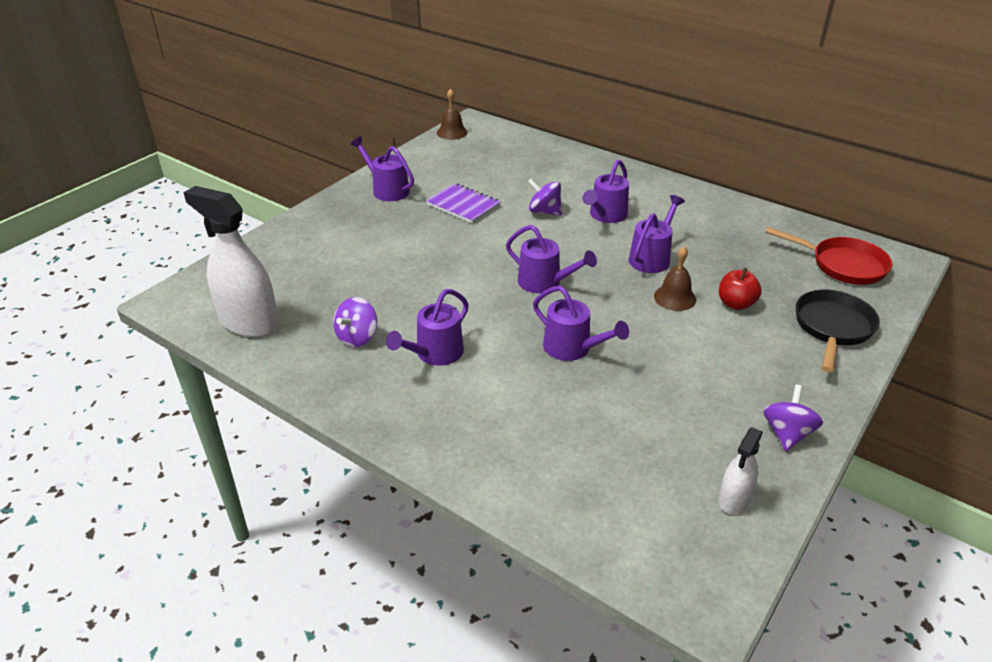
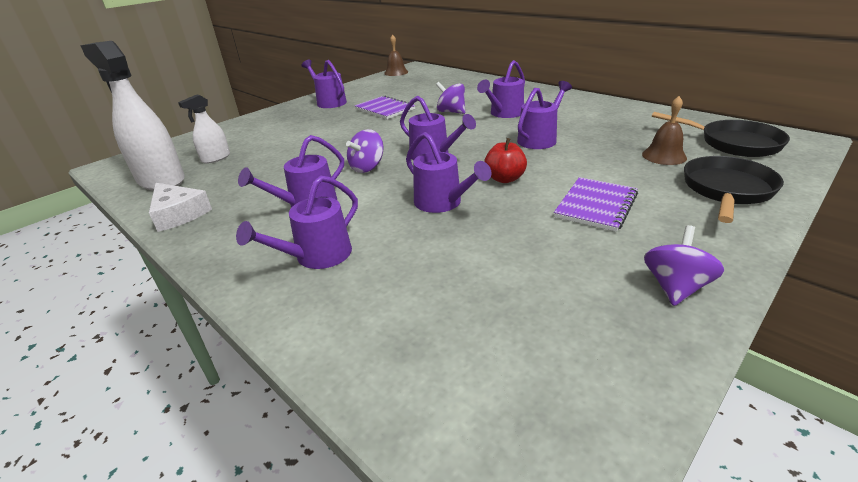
camera: 10 degrees right, 5 degrees down
(300, 369) = (178, 214): none -> white cheese
(357, 337) = (244, 192): purple spinning top -> purple spinning top (367, 167)
(473, 415) = (317, 256): none -> purple watering can
(675, 297) = (556, 166): brown bell -> brown bell (664, 156)
(717, 349) = (596, 205): none -> purple notebook
(734, 499) = (600, 360): white spray bottle -> white spray bottle (216, 158)
(736, 304) = (619, 171): red apple -> red apple (504, 179)
(843, 265) = (733, 143): red pan -> black pan

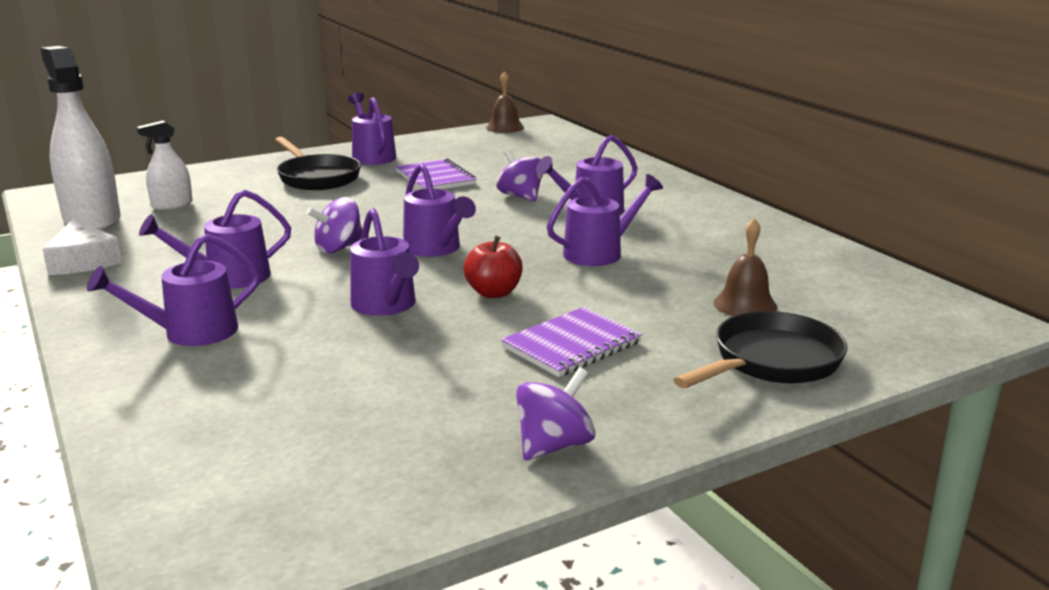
camera: 15 degrees right, 10 degrees down
(733, 143) = (872, 307): black pan -> black pan (317, 177)

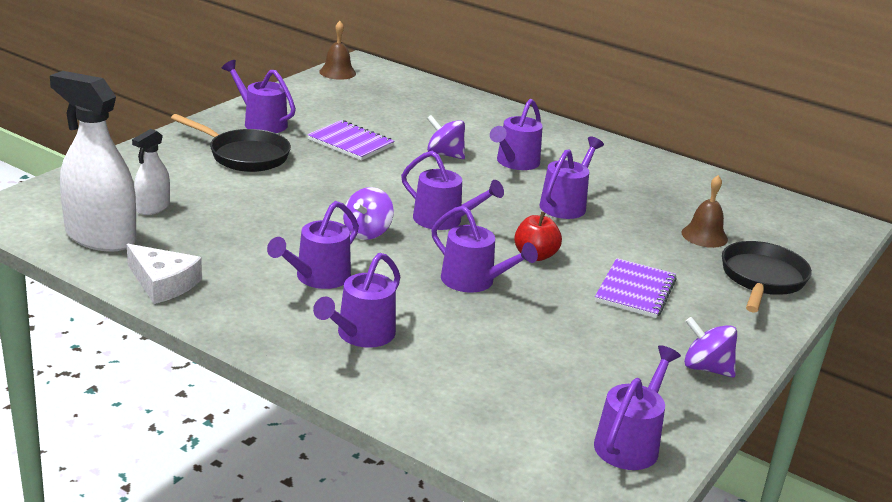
camera: 30 degrees left, 5 degrees up
(327, 508) = (630, 442): none -> purple watering can
(554, 445) = (706, 368): purple spinning top -> purple spinning top turned 75 degrees counterclockwise

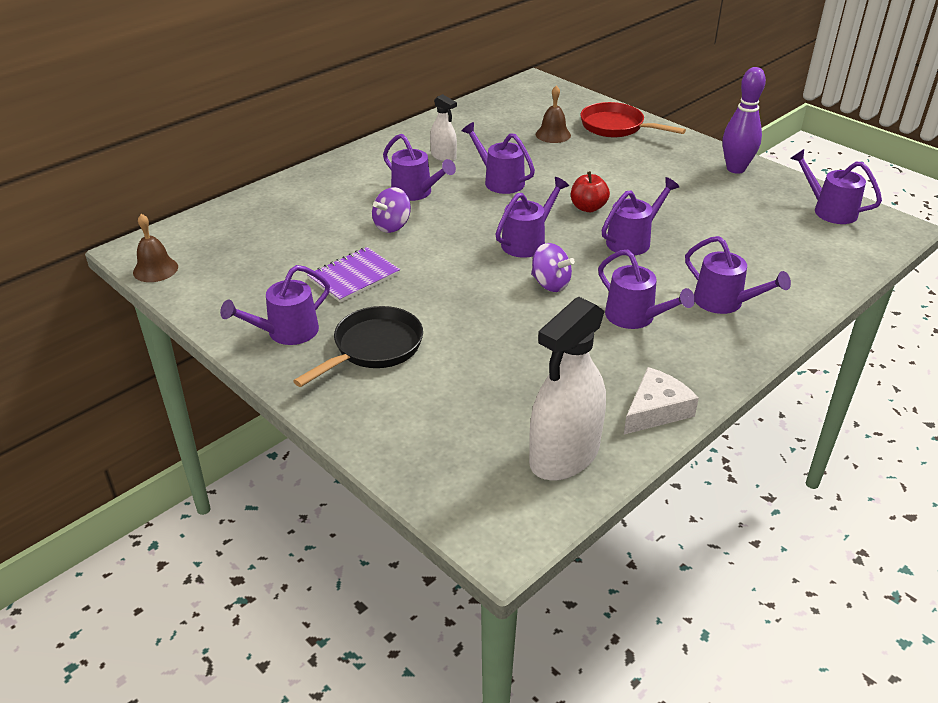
camera: 75 degrees left, 10 degrees up
(153, 208) = (496, 417): white spray bottle -> white spray bottle (443, 156)
(635, 290) = (638, 175): purple notebook -> none
(706, 368) = (735, 169): purple spinning top -> purple bowling pin
(762, 279) = (616, 127): black pan -> red pan

